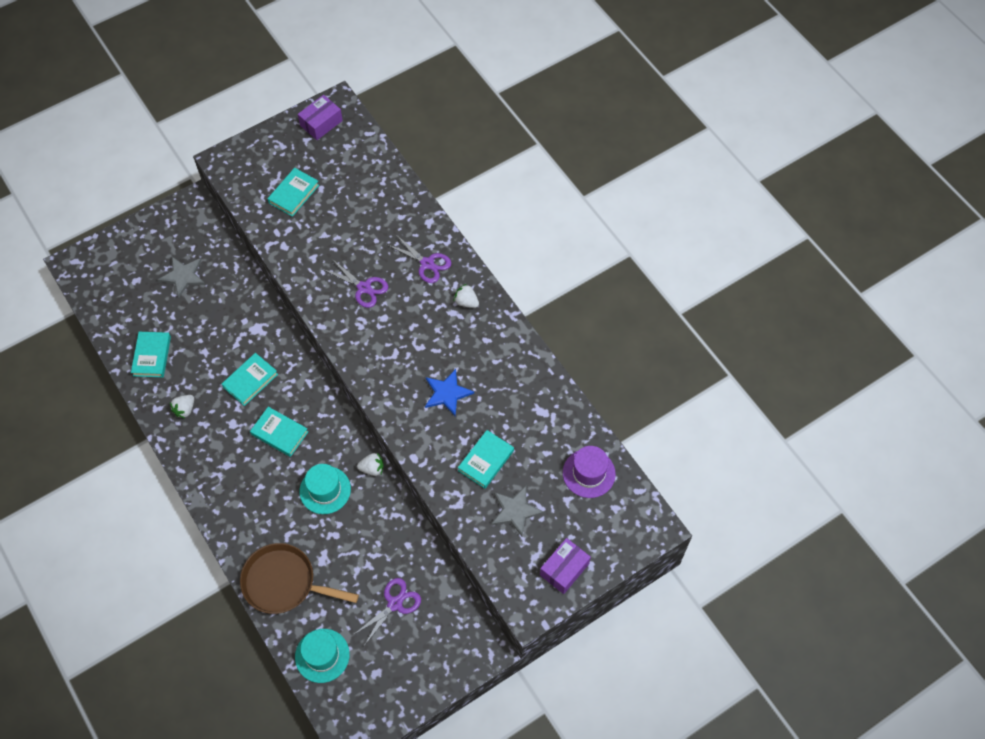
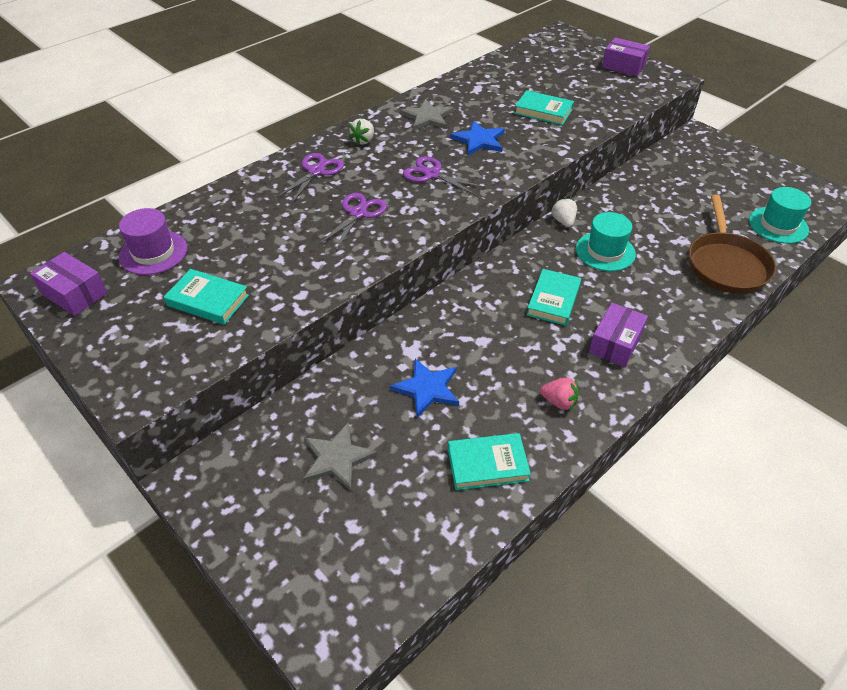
camera: 100 degrees left, 15 degrees down
(185, 409) = (559, 402): white strawberry -> pink strawberry
(220, 333) = (427, 388): none -> blue star
(224, 463) = (615, 343): none -> purple box
(250, 381) = (492, 341): turquoise book -> none
(395, 604) = (694, 187): purple scissors -> purple scissors (432, 174)
(515, 511) = (585, 92): grey star -> grey star (427, 117)
(589, 473) = (528, 62): purple hat -> purple hat (153, 252)

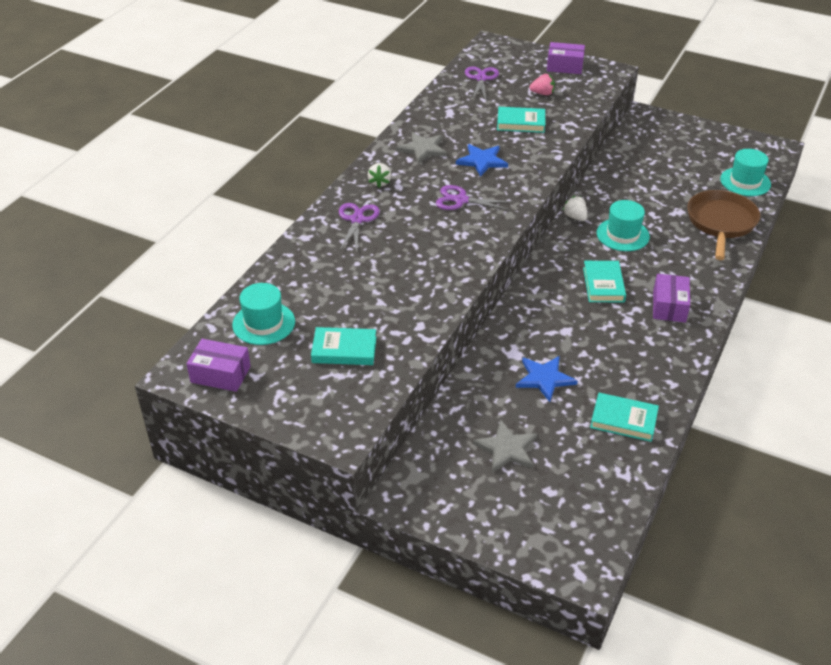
camera: 20 degrees left, 5 degrees down
(153, 252) = (263, 323): purple hat -> turquoise hat
(358, 213) = (420, 248): purple scissors -> purple scissors (481, 79)
(487, 464) = (623, 420): turquoise book -> turquoise book turned 45 degrees clockwise
(559, 402) = (651, 361): pink strawberry -> pink strawberry (542, 93)
(726, 264) = (721, 223): brown pan -> brown pan turned 150 degrees counterclockwise

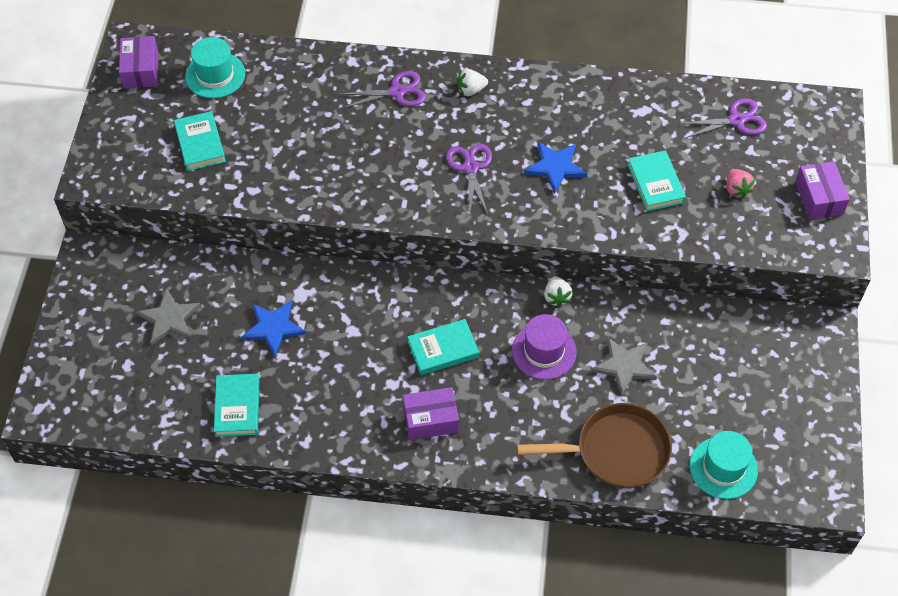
camera: 70 degrees right, 15 degrees up
(423, 149) = (552, 108): grey star -> grey star (624, 366)
(575, 217) = (556, 297): white strawberry -> white strawberry turned 135 degrees clockwise
(622, 235) = (544, 351): turquoise hat -> purple hat

